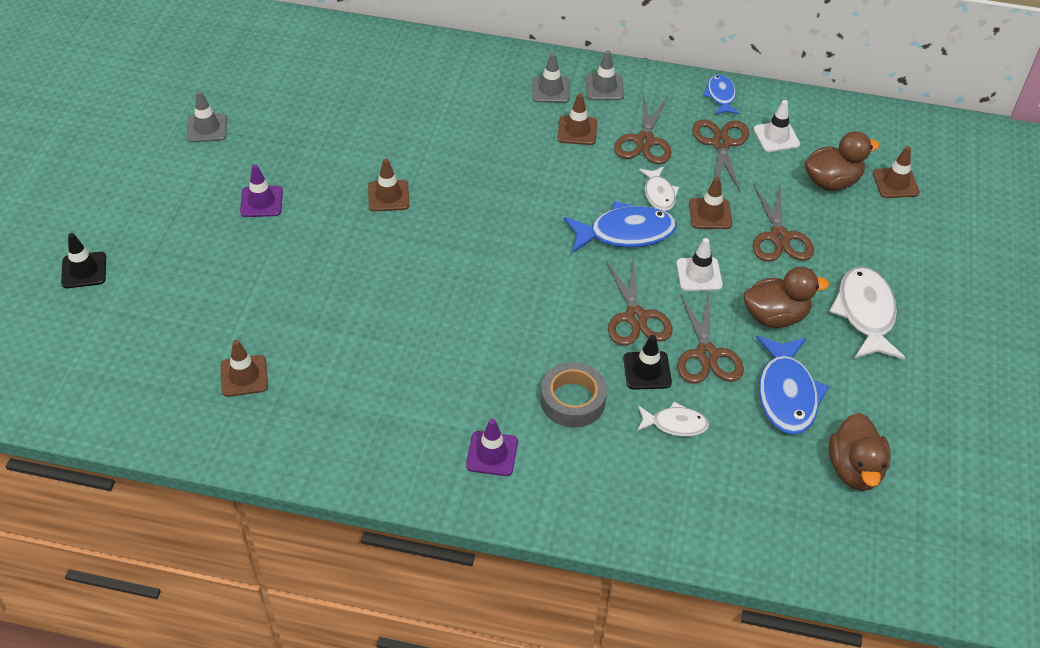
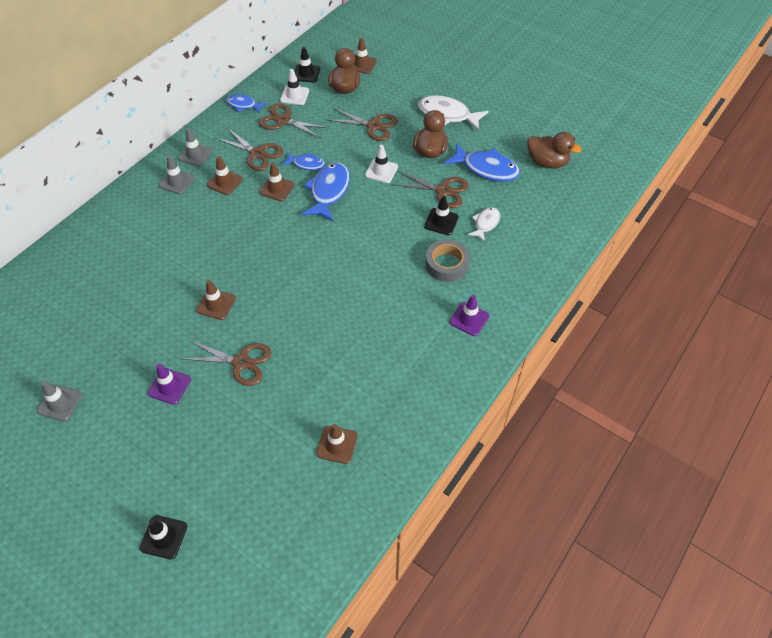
camera: 65 degrees left, 5 degrees up
(635, 317) = (398, 212): brown scissors -> brown scissors (241, 362)
(659, 194) = (306, 164): white fish -> blue fish
(710, 214) = (337, 148): brown traffic cone -> brown traffic cone (277, 188)
(828, 133) = (306, 73): none -> black traffic cone

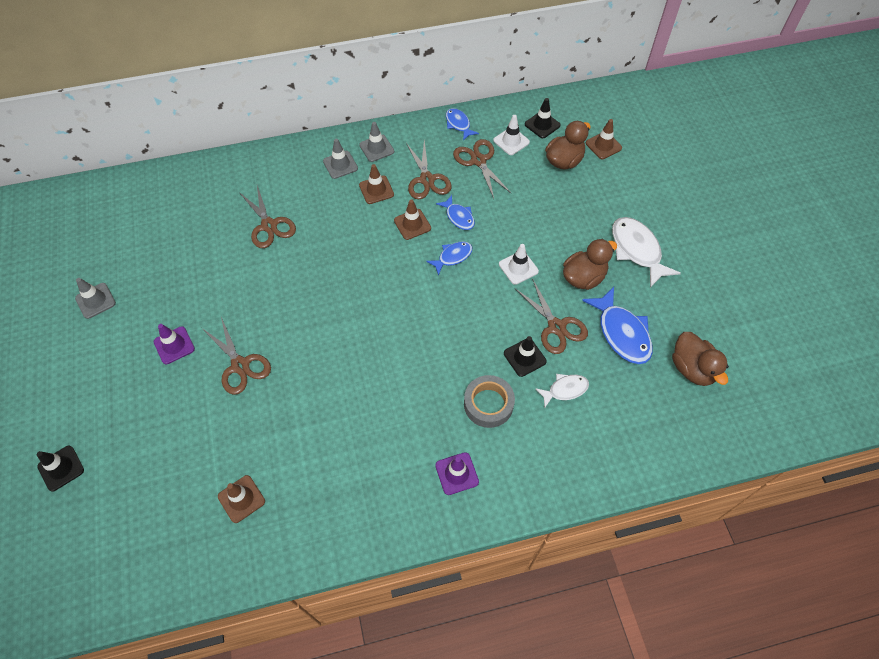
camera: 40 degrees right, 5 degrees up
(216, 304) = (269, 299): brown traffic cone -> none
(328, 191) = (452, 257): blue fish -> blue fish, size x0.58
(373, 126) = (554, 217): brown scissors -> brown scissors (269, 226)

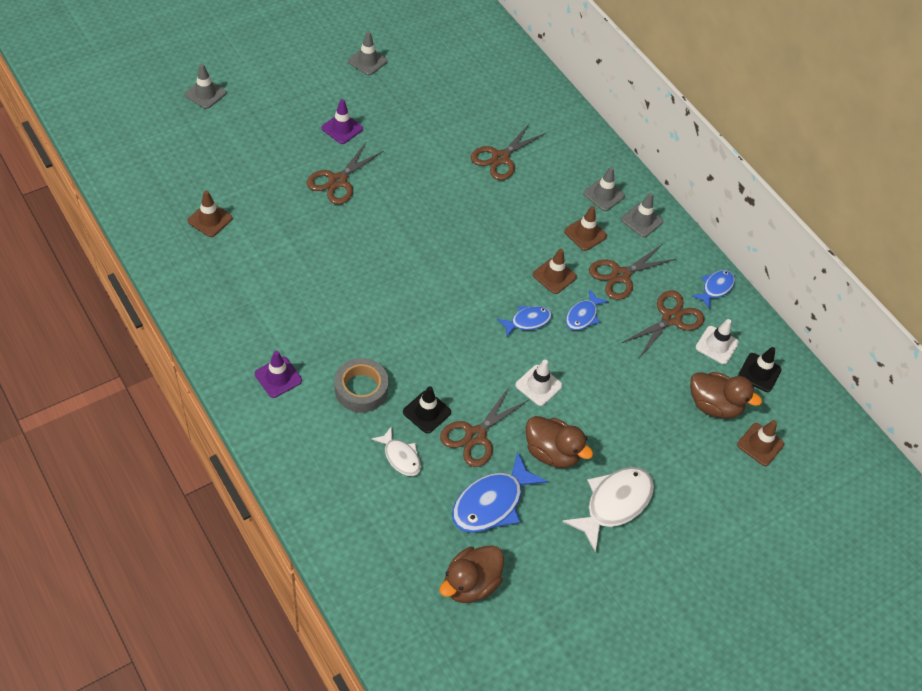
camera: 65 degrees right, 5 degrees down
(61, 468) = (205, 94): black traffic cone -> grey traffic cone
(452, 257) = (527, 321): blue fish -> blue fish turned 60 degrees counterclockwise

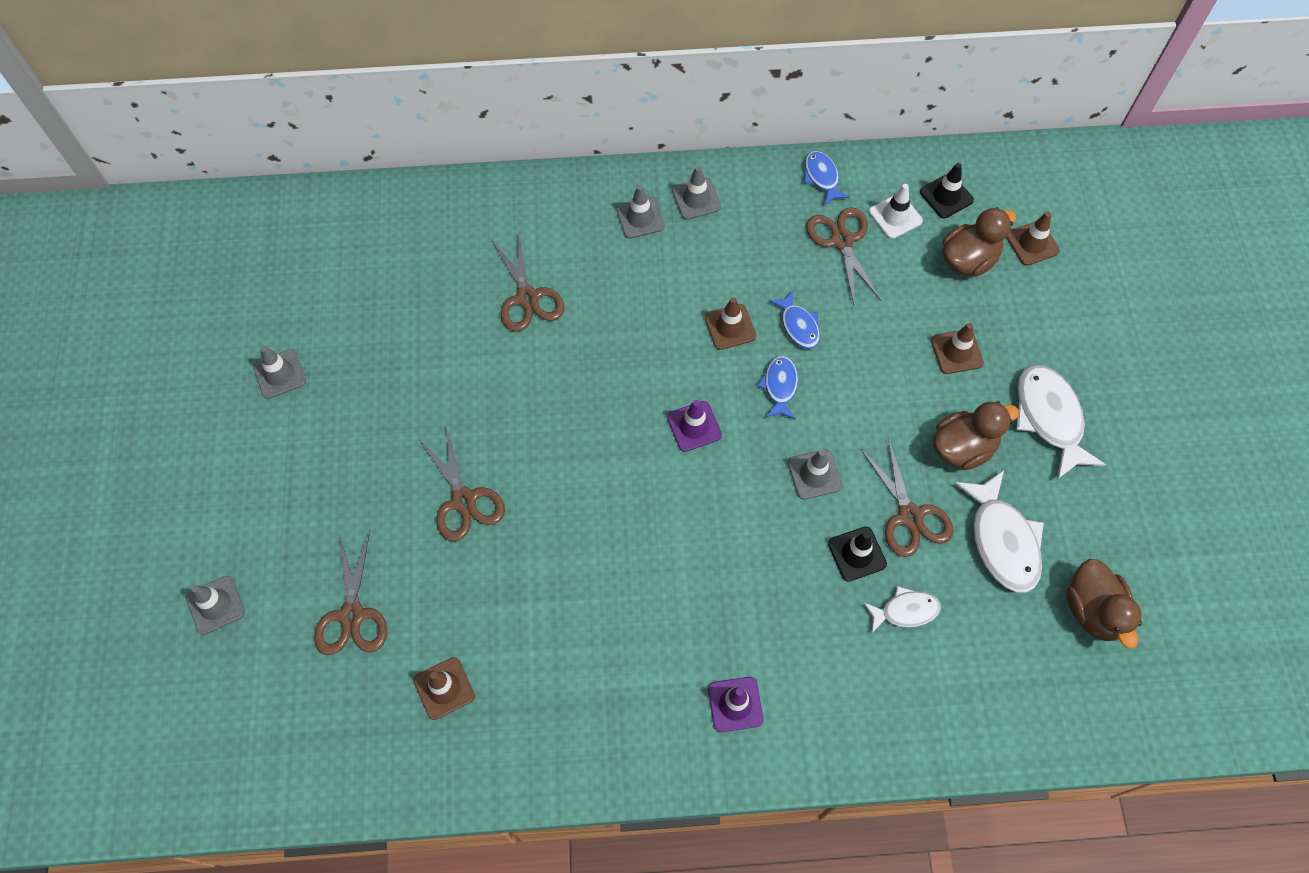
camera: 55 degrees left, 10 degrees up
(342, 128) = (378, 456): purple traffic cone -> purple traffic cone (694, 426)
(361, 389) = (794, 613): grey tape -> none
(472, 365) = (814, 474): none -> grey traffic cone
(492, 502) = (1002, 540): blue fish -> white fish
(538, 385) = (871, 418): white traffic cone -> none
(585, 234) = (686, 265): brown traffic cone -> brown traffic cone (956, 352)
(620, 275) = (761, 260): brown scissors -> brown scissors (352, 615)

